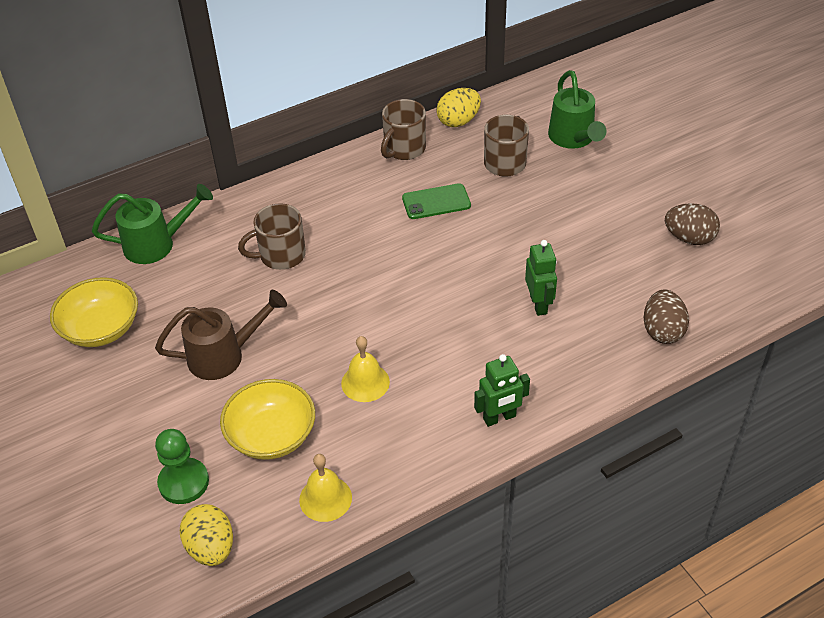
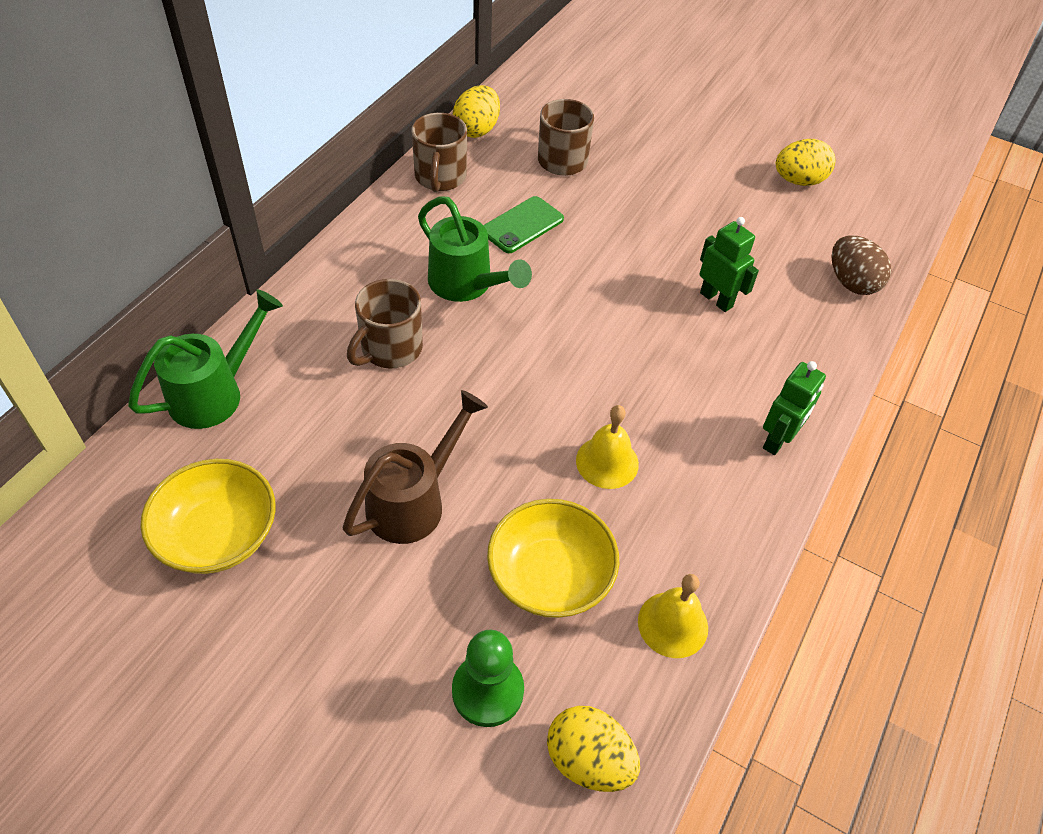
camera: 35 degrees left, 5 degrees up
(573, 138) = (610, 114): green watering can -> green watering can (466, 285)
(689, 238) = (798, 181): brown egg -> yellow egg

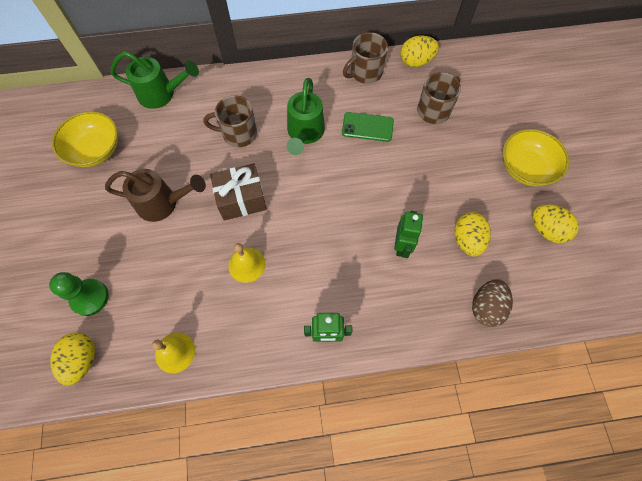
camera: 55 degrees right, 15 degrees up
(500, 408) = (241, 199): none -> brown gift
(550, 576) = (163, 283): yellow bowl -> yellow bowl (526, 168)
(757, 244) = (467, 240): none -> yellow egg

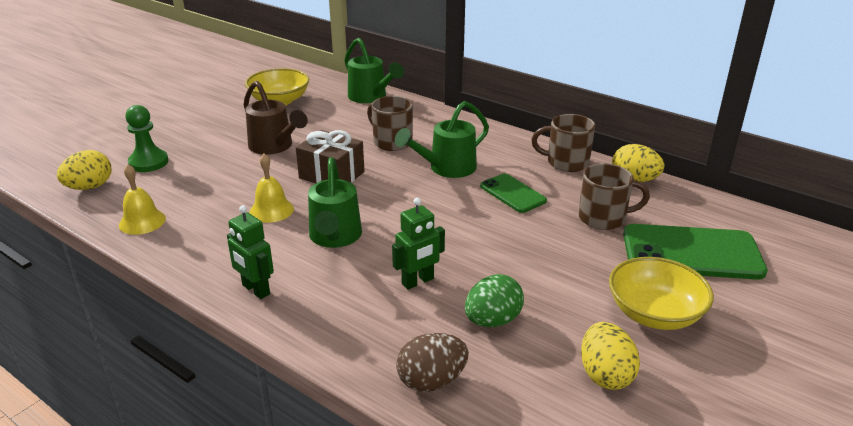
camera: 45 degrees right, 35 degrees down
(316, 253) = (335, 237): none -> green watering can
(467, 240) = (492, 320): yellow egg -> green egg
(498, 105) = (691, 253): none -> green phone

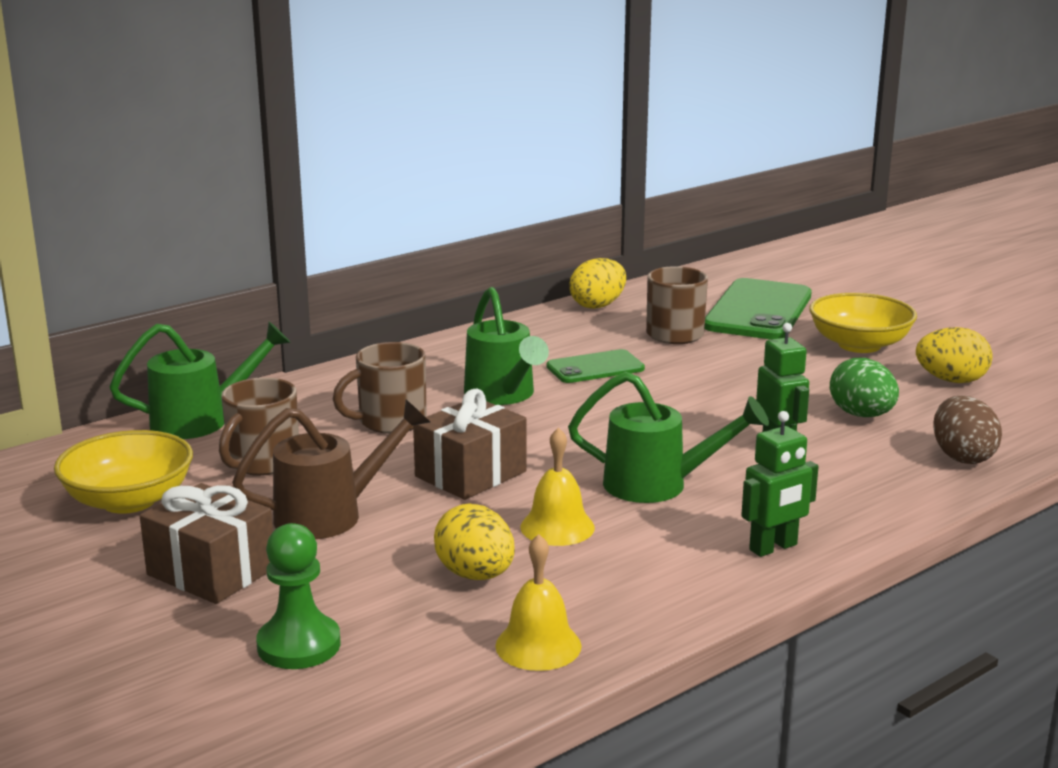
camera: 75 degrees left, 10 degrees down
(89, 187) = (364, 713): yellow egg -> yellow egg (475, 575)
(214, 131) = (211, 571): none -> brown gift
(566, 162) = (533, 329): brown mug -> brown mug (262, 463)

